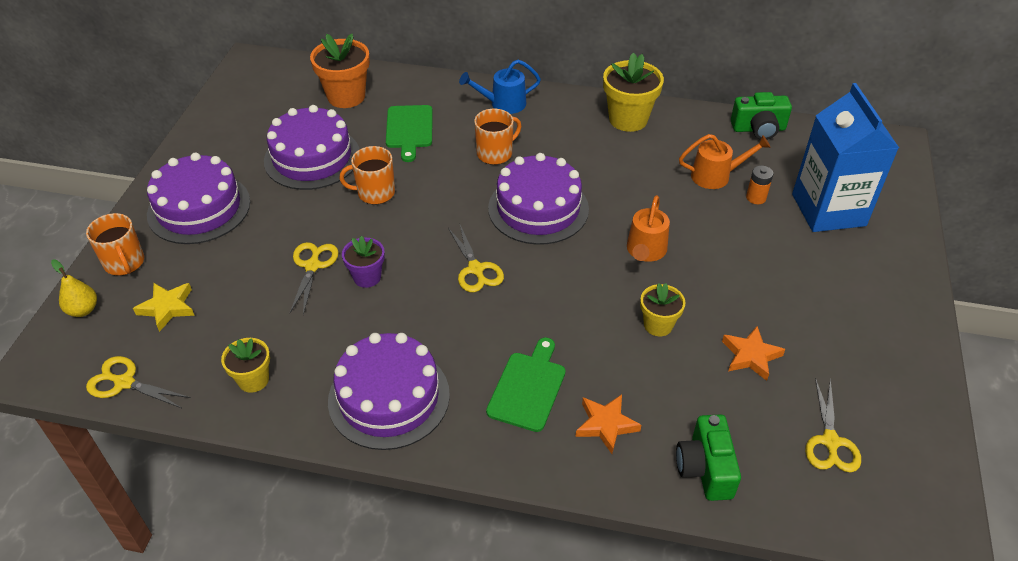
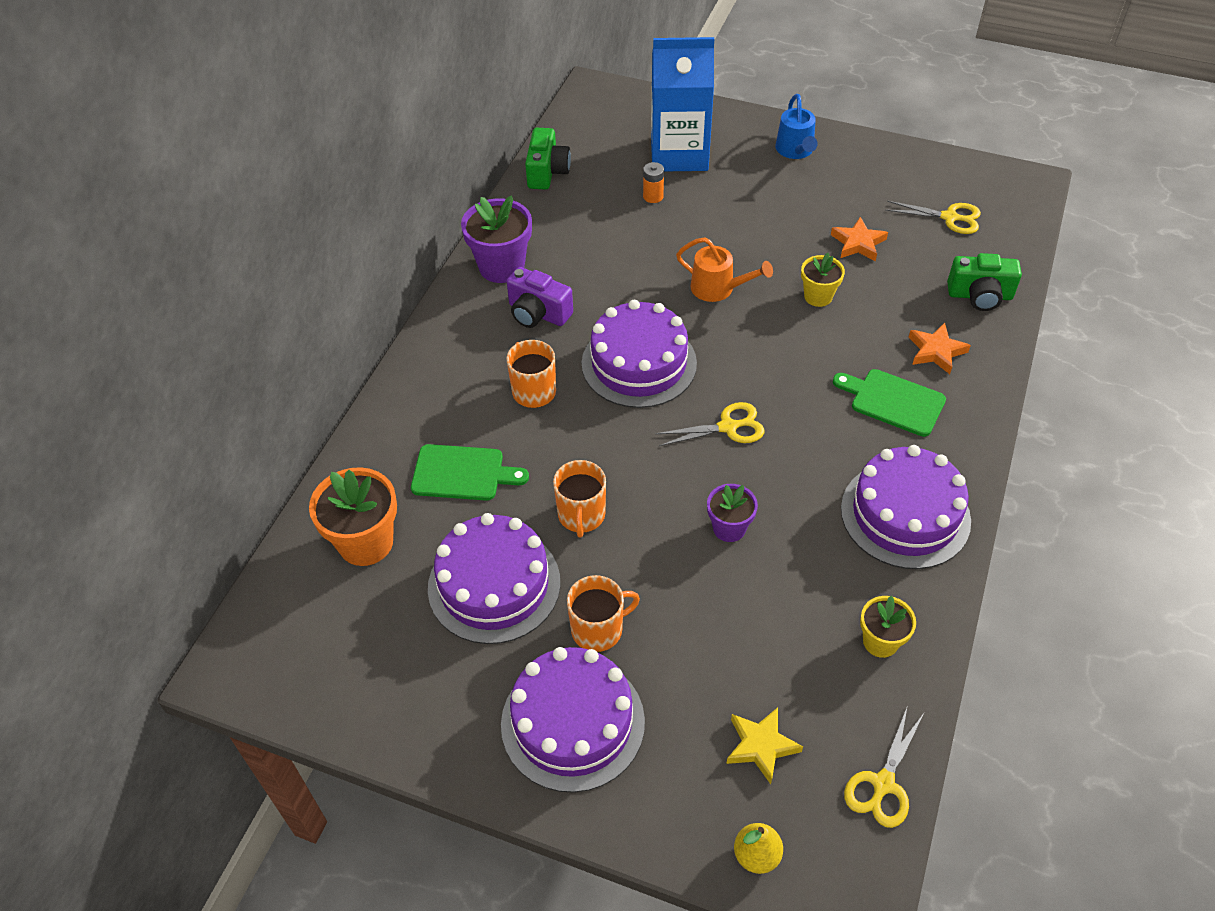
camera: 80 degrees left, 5 degrees up
(124, 263) = (671, 811): orange mug -> orange mug (598, 629)
(312, 266) = (704, 583): yellow scissors -> none
(503, 104) = (437, 374): blue watering can -> blue watering can (795, 151)
(581, 145) = (538, 313): none -> purple camera
(628, 119) = (502, 267): yellow flower pot -> purple flower pot
(716, 176) = (614, 217): orange watering can -> none

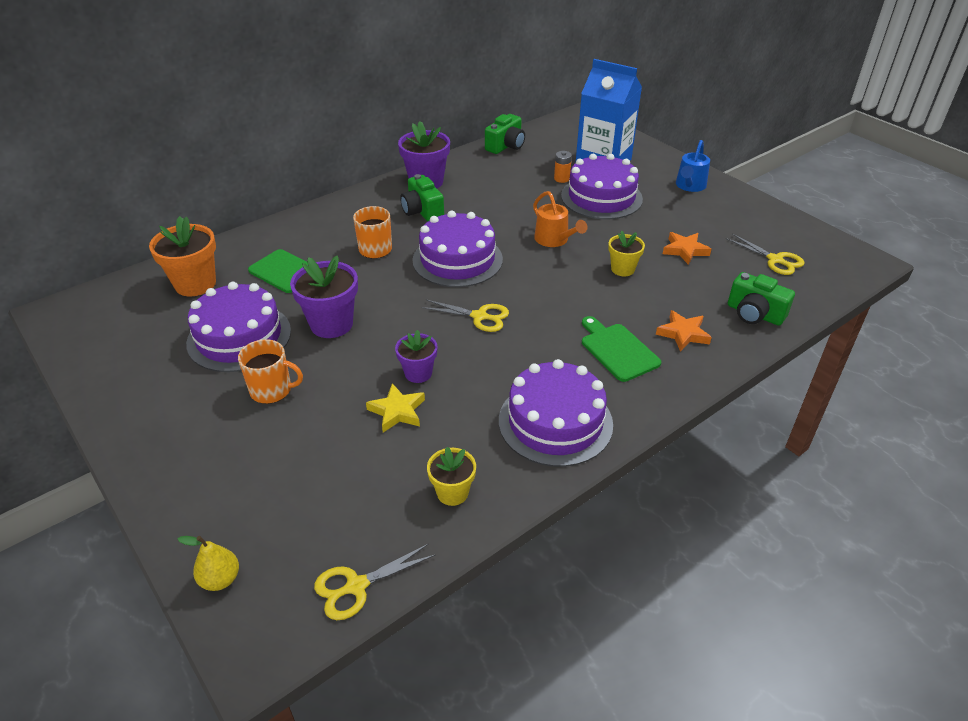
camera: 30 degrees right, 10 degrees down
(538, 313) = (422, 211): purple camera -> green camera
(572, 722) = (198, 434): purple cake -> purple cake (601, 197)
(581, 515) = (331, 324): orange mug -> purple flower pot
(761, 746) = (298, 512): yellow star -> yellow star (397, 411)

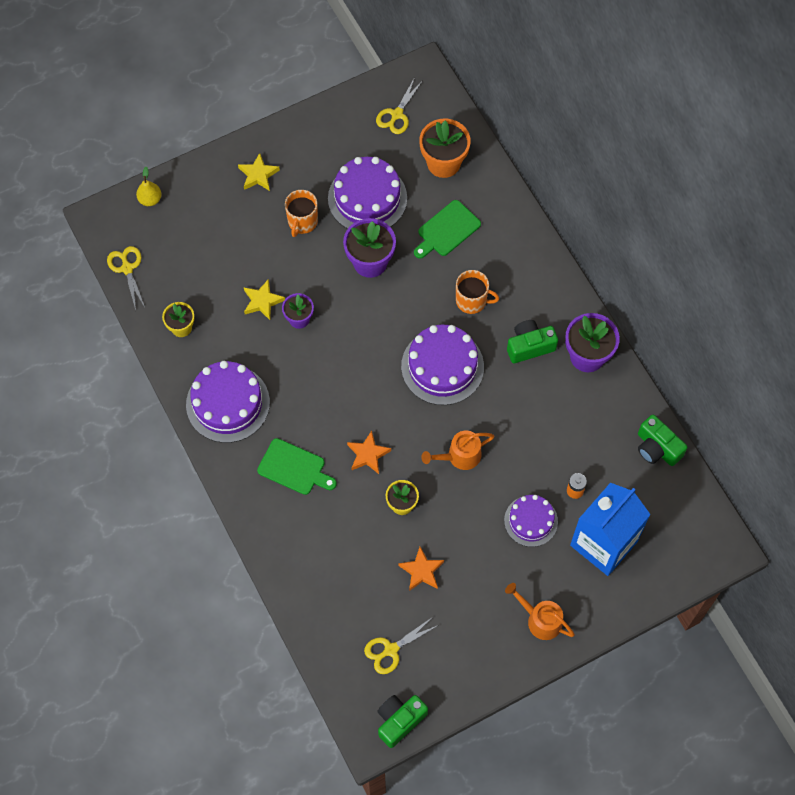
camera: 100 degrees right, 25 degrees up
(189, 447) = (258, 175): none -> yellow star
(479, 316) = (358, 372): yellow scissors -> yellow scissors (397, 114)
(601, 197) = (531, 521): purple cake -> purple cake, size x0.62
(617, 350) = (294, 468): green cutting board -> green cutting board turned 45 degrees clockwise
(683, 334) = (303, 526): orange star -> orange star (368, 454)
(689, 186) = (540, 619): blue watering can -> orange watering can
(754, 314) = (316, 595): green camera -> green camera (399, 721)

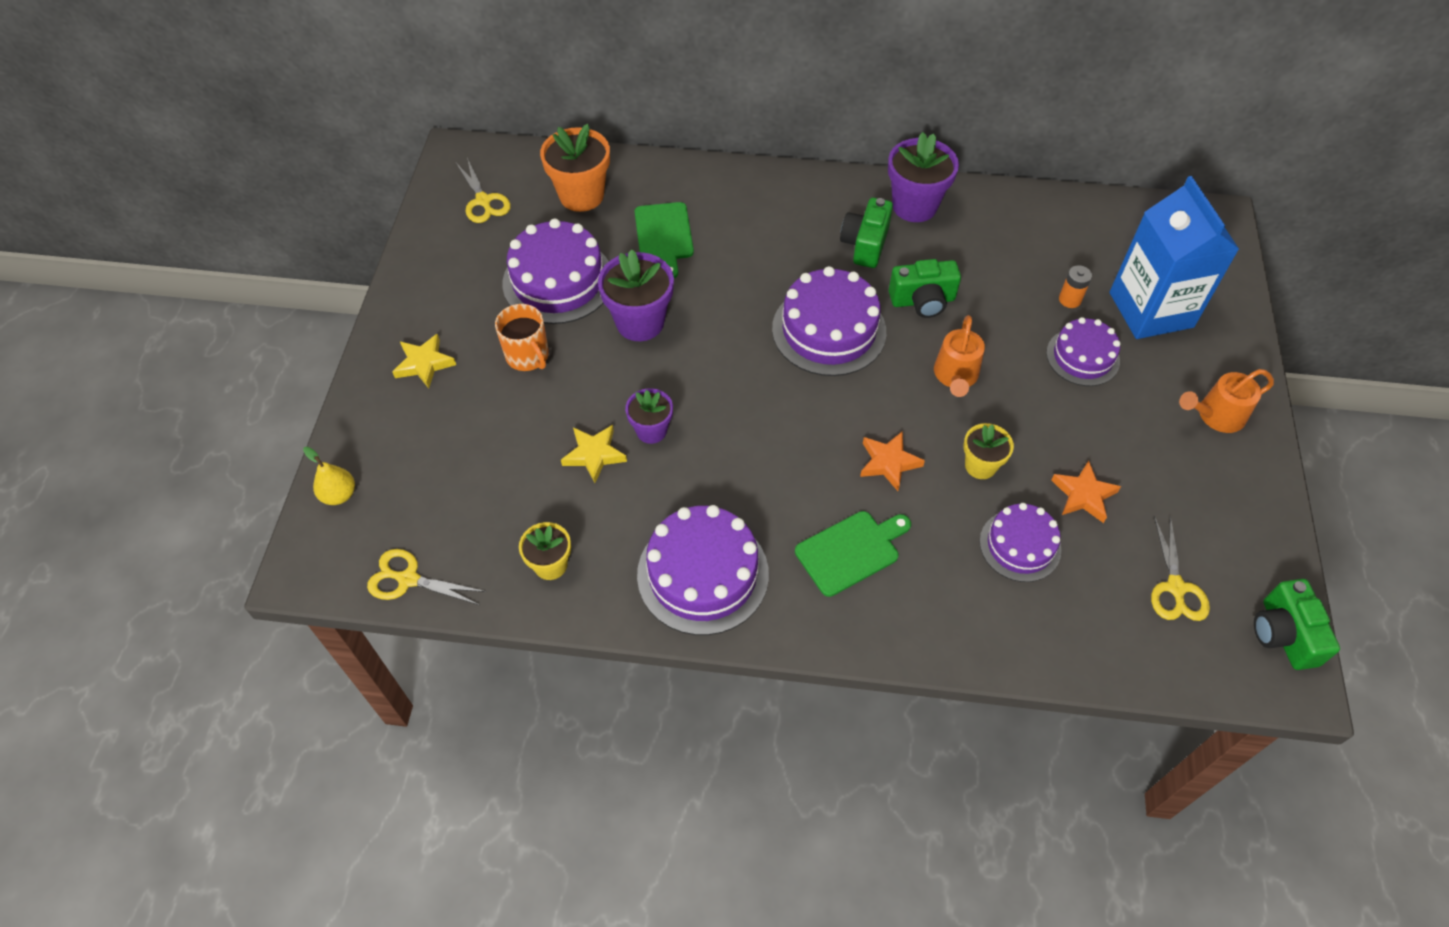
camera: 55 degrees left, 10 degrees down
(360, 553) = (1020, 545): none -> purple cake
(472, 301) = (769, 261): orange mug -> none
(657, 448) = (1064, 210): green camera -> green camera (922, 301)

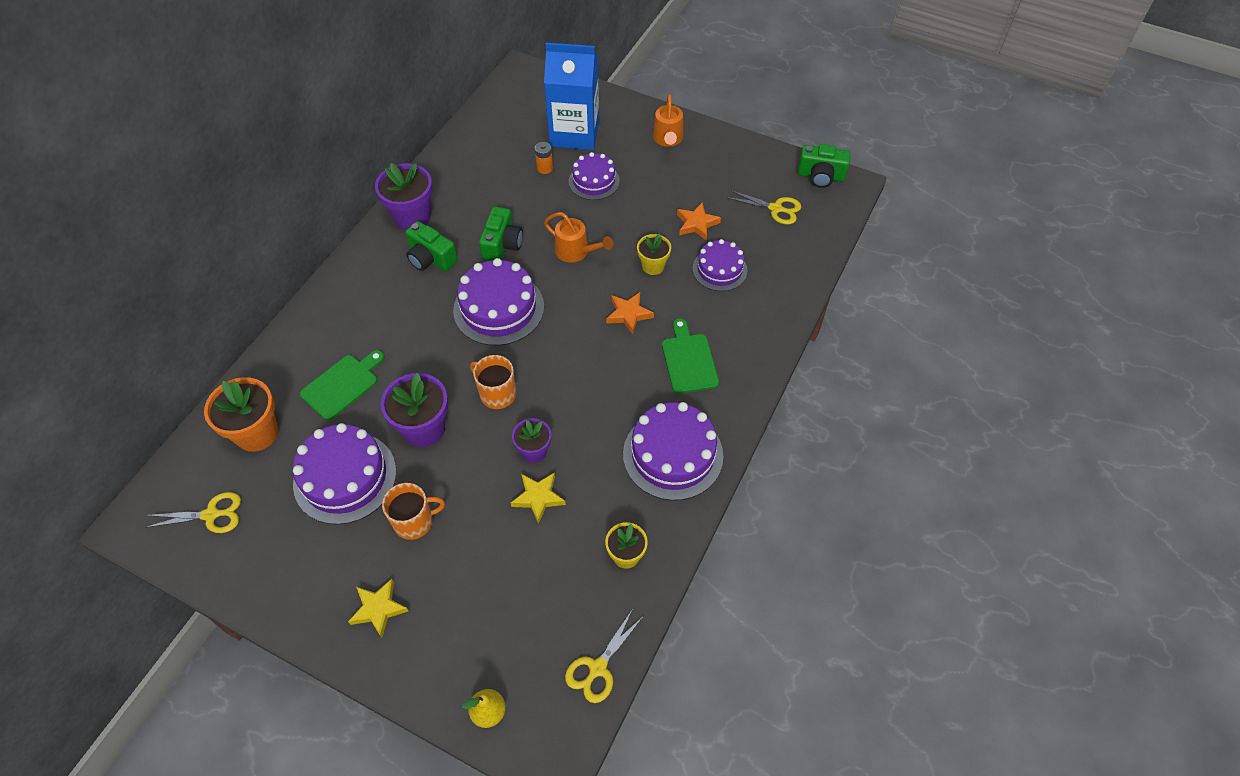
camera: 70 degrees left, 0 degrees up
(664, 236) = (342, 385): green cutting board -> green cutting board turned 60 degrees counterclockwise
(711, 370) = (497, 394): none -> orange mug

